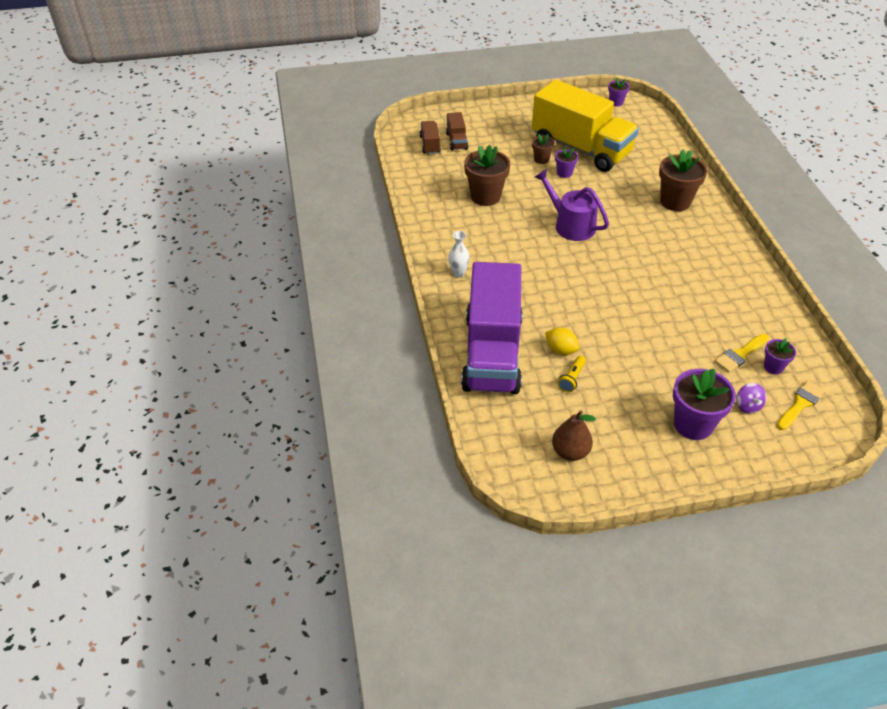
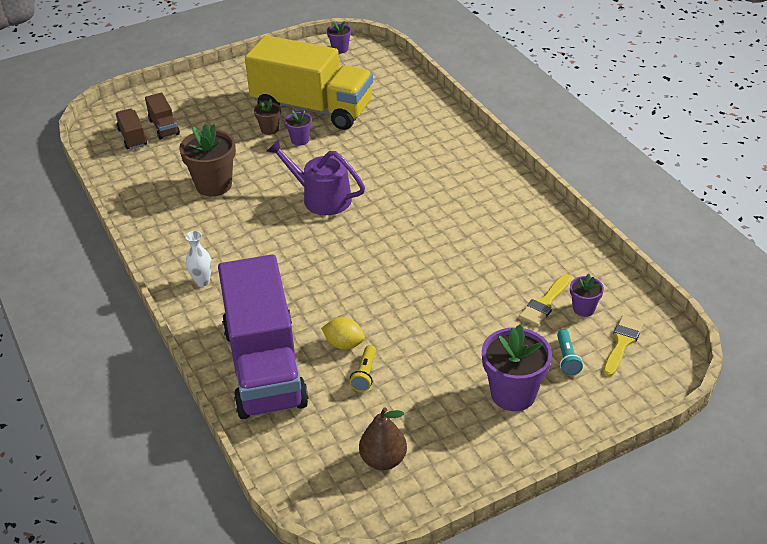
camera: 15 degrees left, 5 degrees down
(675, 202) = (433, 148): brown flower pot -> none
(747, 406) = (567, 358): purple spinning top -> turquoise flashlight

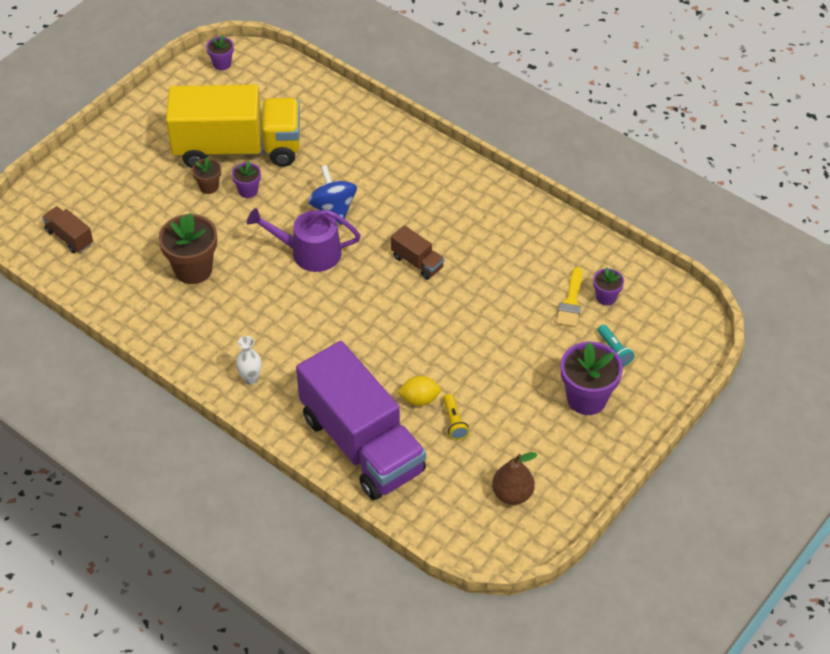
camera: 25 degrees left, 10 degrees up
(164, 127) = (95, 215): brown truck -> brown truck (417, 262)
(364, 171) = (333, 209): none -> blue spinning top
(622, 343) = (652, 321): yellow brush -> none

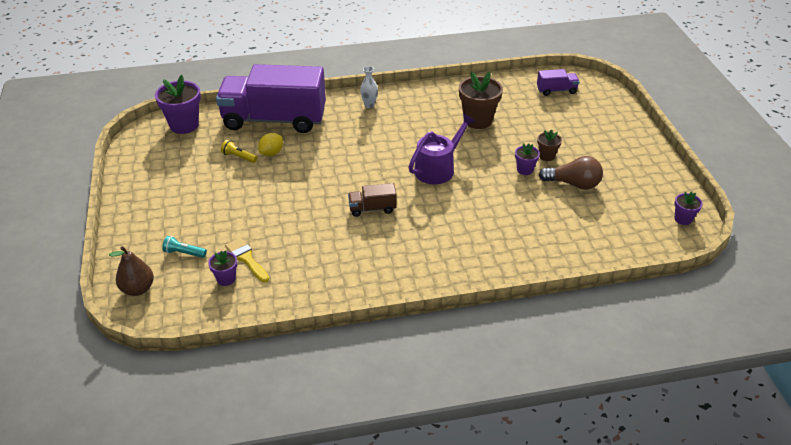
camera: 130 degrees right, 10 degrees down
(69, 237) = (556, 90): brown truck -> purple truck
(237, 148) = (573, 184): yellow truck -> brown light bulb
(333, 209) = (465, 197): blue spinning top -> none
(512, 494) = (167, 152): brown pear -> brown pear (138, 289)
(587, 398) = (173, 217): purple flower pot -> purple flower pot (184, 125)

